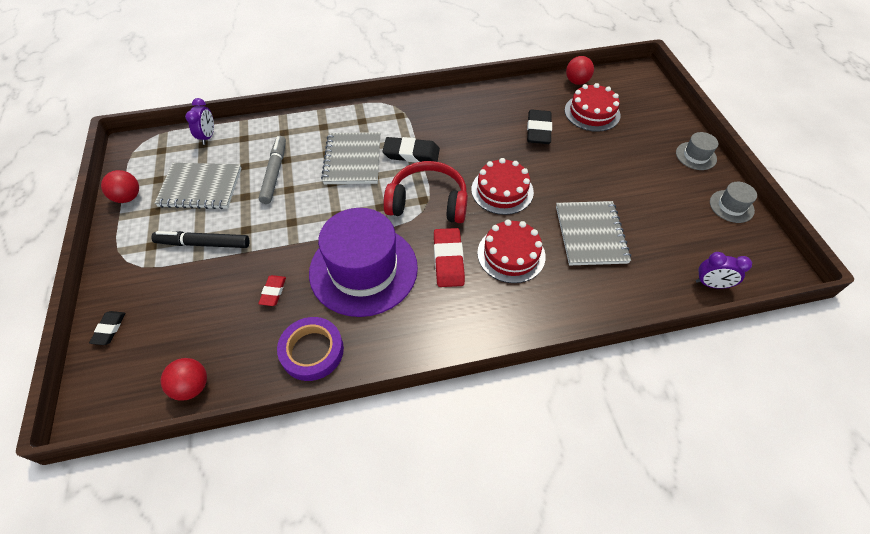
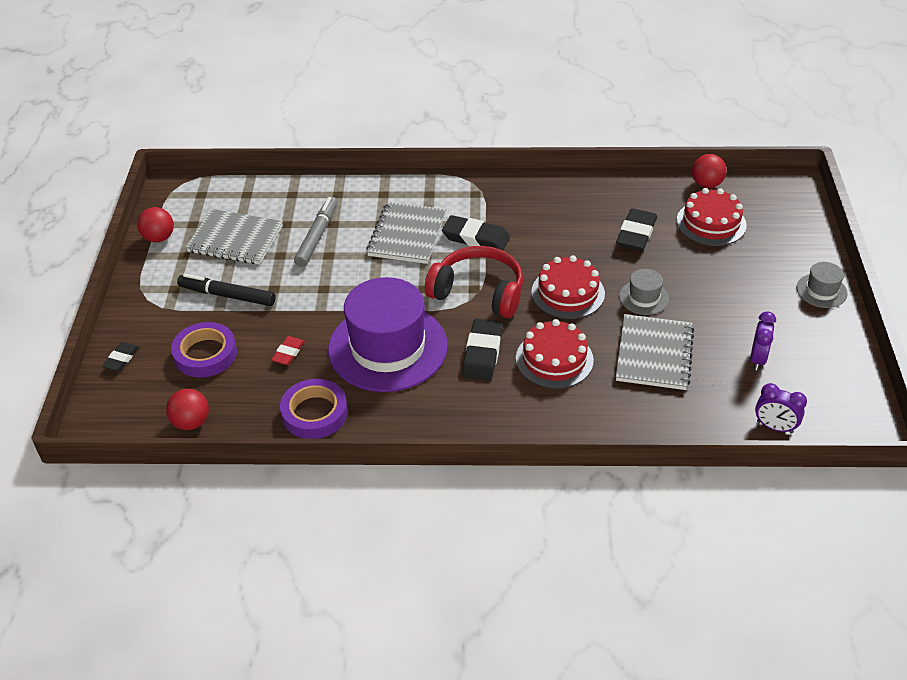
camera: 15 degrees right, 10 degrees down
(193, 308) = (205, 354): none -> purple tape
(208, 136) = (253, 187): purple clock -> purple clock (757, 359)
(448, 260) = (482, 353): red eraser -> black eraser
(731, 206) = (839, 352): grey hat -> grey hat (644, 297)

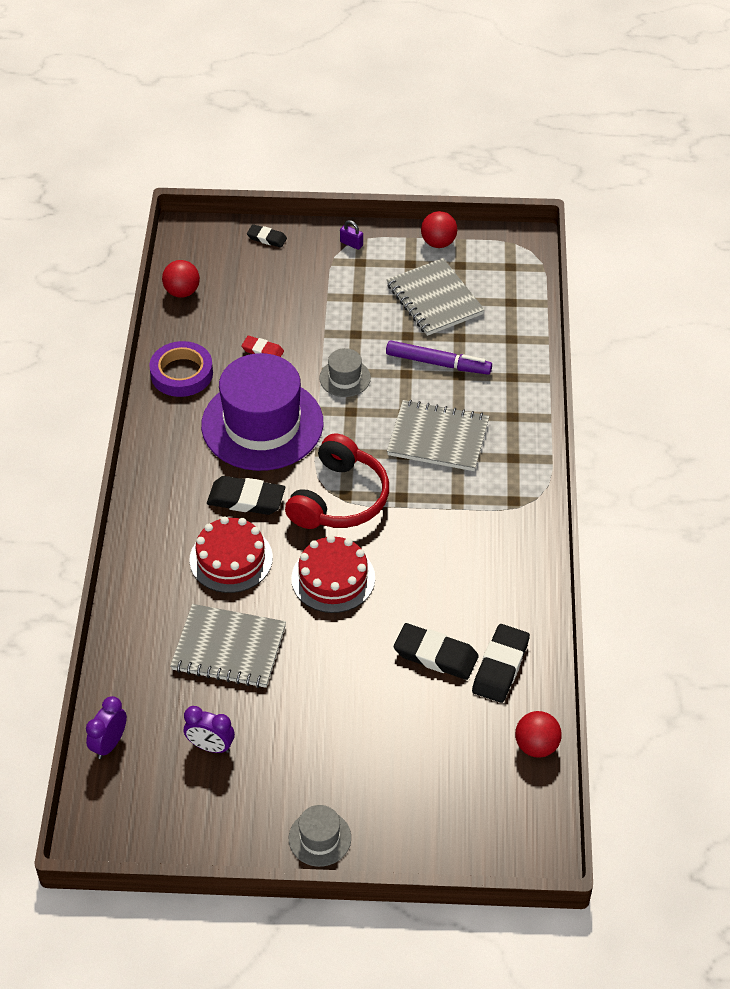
camera: 90 degrees right, 5 degrees up
(145, 296) = (351, 244): none -> purple padlock
(205, 354) = (267, 293): purple tape -> none
(227, 295) = (347, 301): black marker -> none
(235, 239) = (434, 299): grey notebook -> grey notebook turned 45 degrees counterclockwise
(317, 236) = (438, 363): grey marker -> purple marker
(476, 238) = (431, 499): black eraser -> black eraser (500, 666)
(644, 297) = (320, 649): grey hat -> grey hat (345, 378)
(711, 223) = (455, 738): red cake -> none

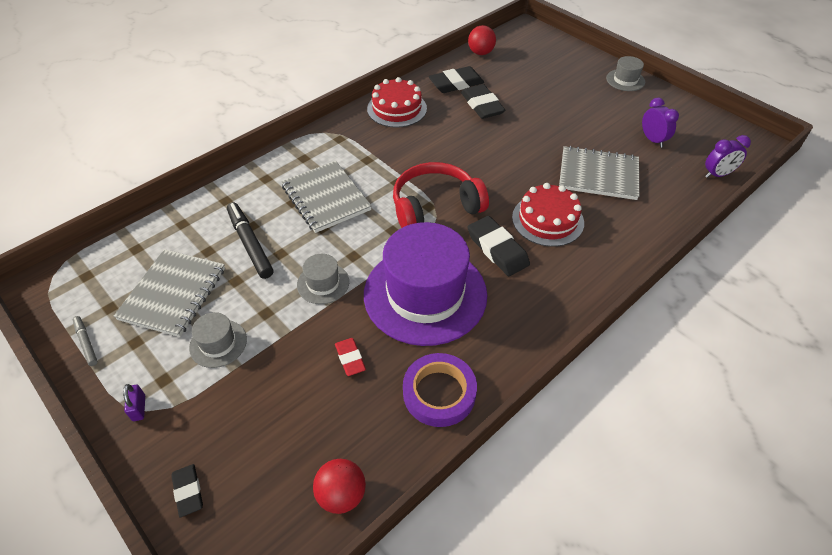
camera: 135 degrees left, 0 degrees up
(229, 648) = (598, 175): grey notebook -> grey notebook turned 45 degrees counterclockwise
(333, 578) = (494, 169): red cake -> red cake (397, 109)
(358, 299) = (218, 343): none -> grey hat
(438, 243) = (86, 343): red ball -> grey marker
(438, 363) = (250, 244): purple marker -> black marker

